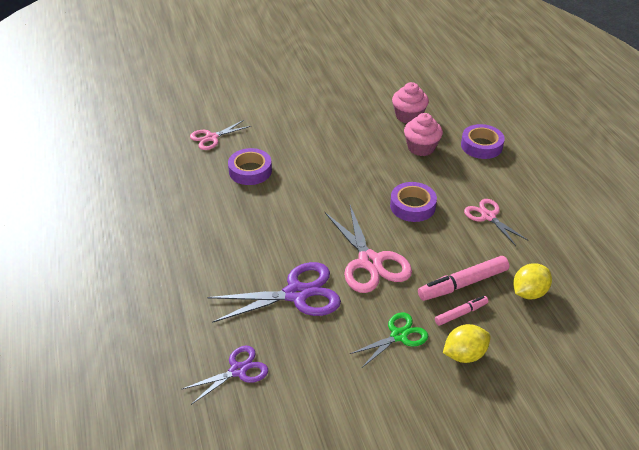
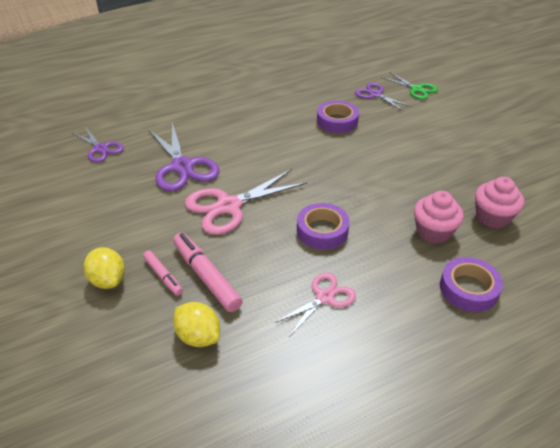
camera: 80 degrees right, 0 degrees up
(211, 138) = (375, 94): pink scissors -> purple scissors
(399, 335) = (134, 233): green scissors -> green scissors (417, 89)

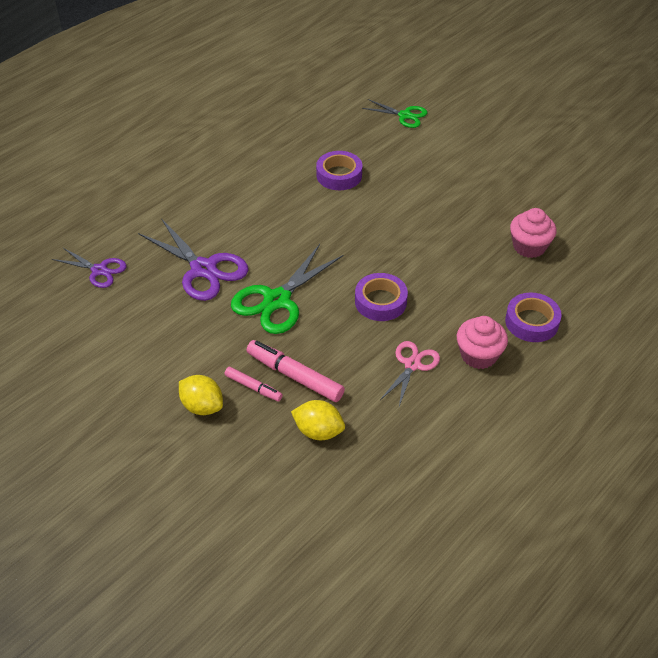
camera: 20 degrees left, 5 degrees up
(228, 206) = (276, 300): pink scissors -> green scissors
(375, 94) = (364, 132): purple scissors -> none
(433, 232) = (482, 275): pink cupcake -> pink cupcake (478, 355)

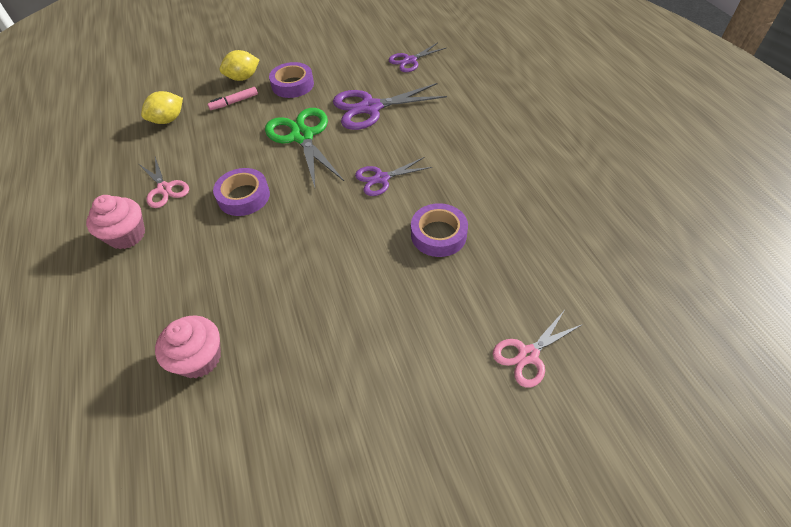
camera: 120 degrees right, 5 degrees up
(295, 376) = (223, 123): pink marker -> none
(300, 225) = (381, 178): none -> purple scissors
(405, 116) = (527, 355): green scissors -> pink scissors
(531, 322) = (115, 296): purple tape -> purple tape (292, 85)

